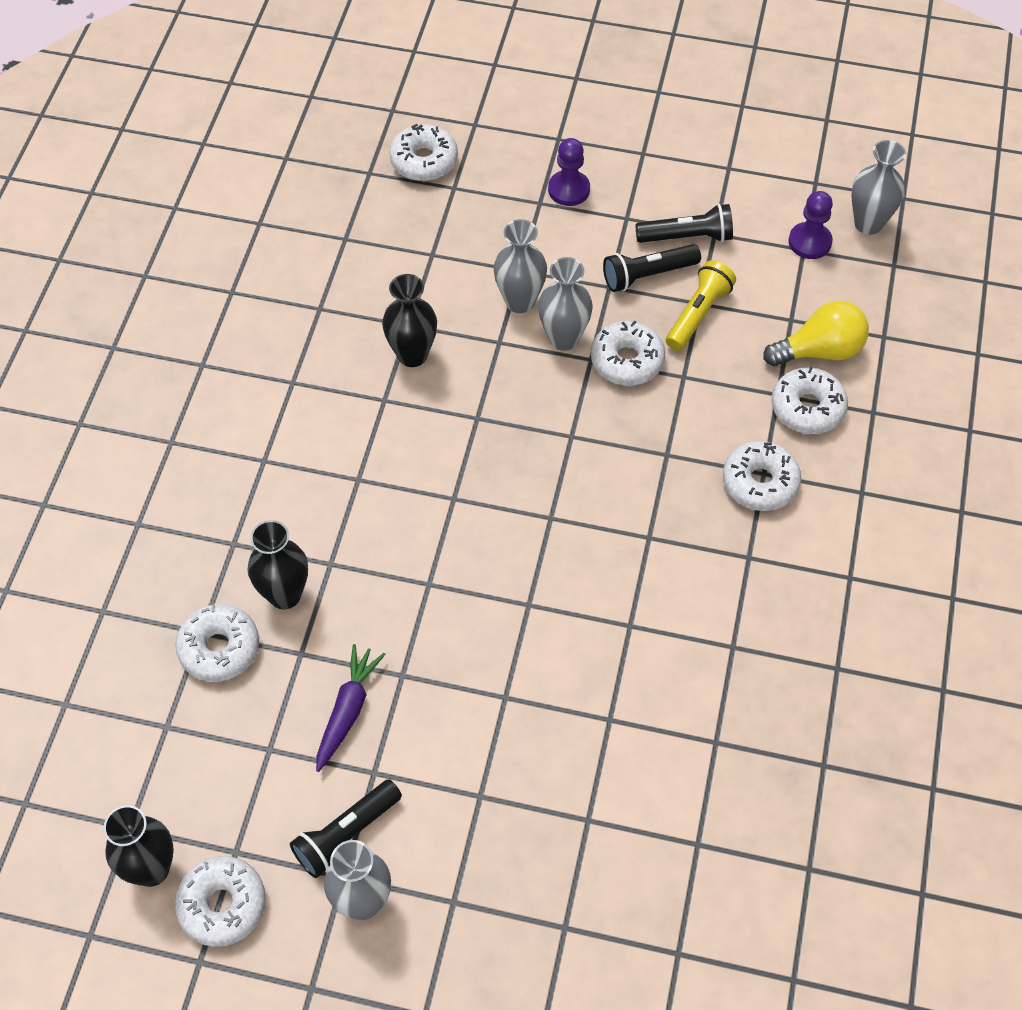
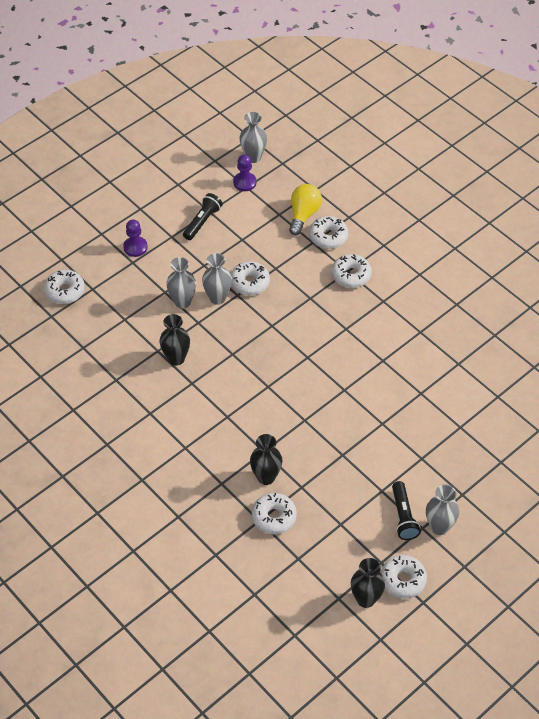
camera: 55 degrees left, 5 degrees down
(347, 711) = (344, 484): purple carrot -> none
(648, 275) = (210, 248): black flashlight -> none
(698, 314) = (247, 243): yellow flashlight -> none

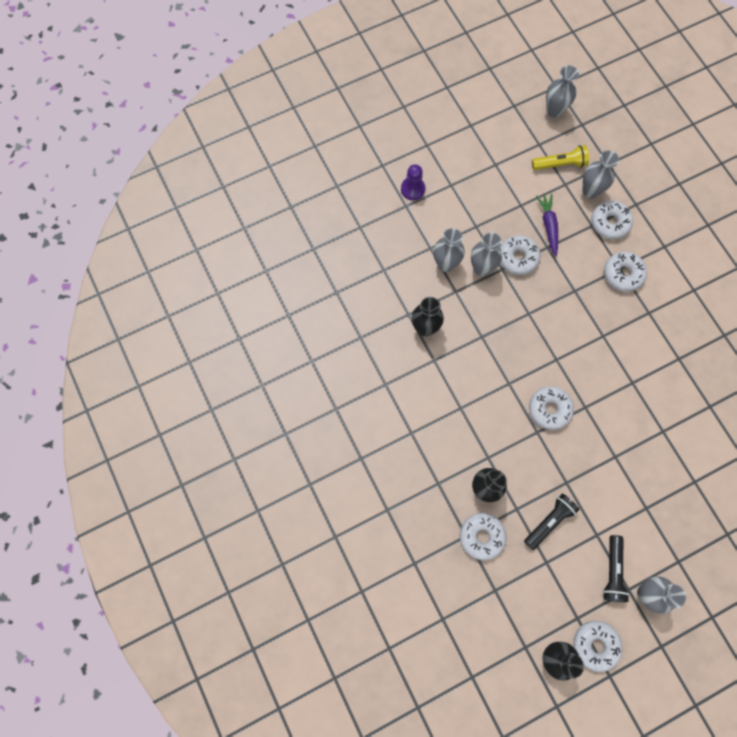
camera: 15 degrees right, 20 degrees up
(65, 291) = (333, 223): white donut -> white donut (549, 409)
(202, 222) = (486, 175): black flashlight -> black flashlight (549, 521)
(244, 182) = (538, 138): purple pawn -> none
(270, 199) = (560, 164): none -> yellow flashlight
(272, 251) = (548, 226): none -> purple carrot
(303, 215) = (590, 191): yellow light bulb -> grey vase

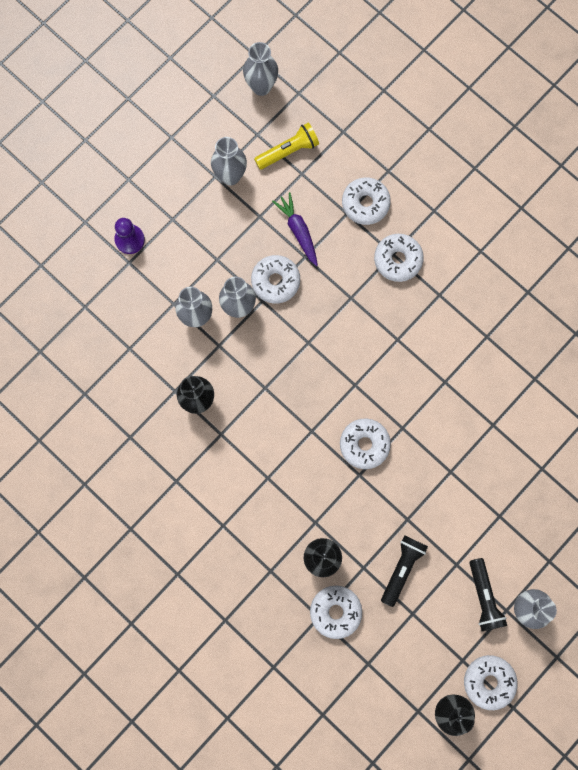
camera: 20 degrees left, 5 degrees up
(590, 191) = (332, 172): grey vase -> grey vase (230, 176)

